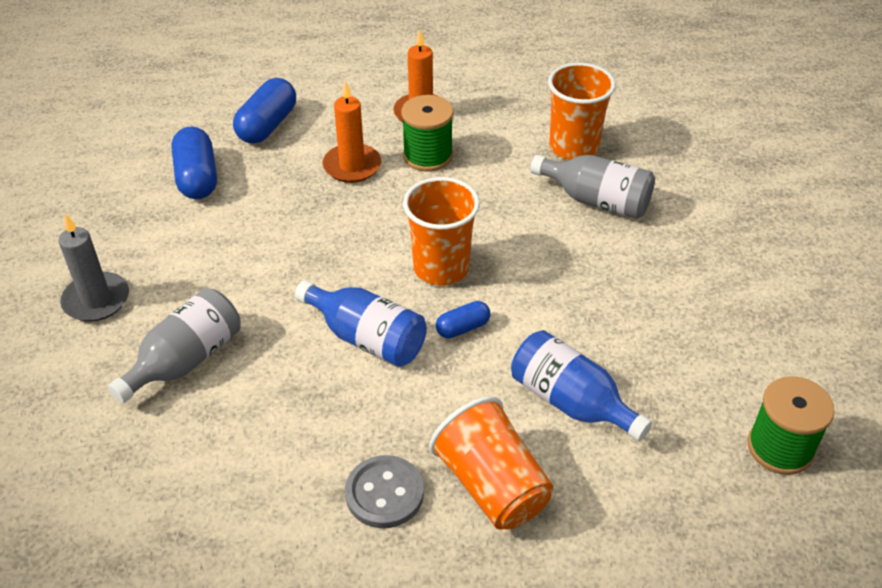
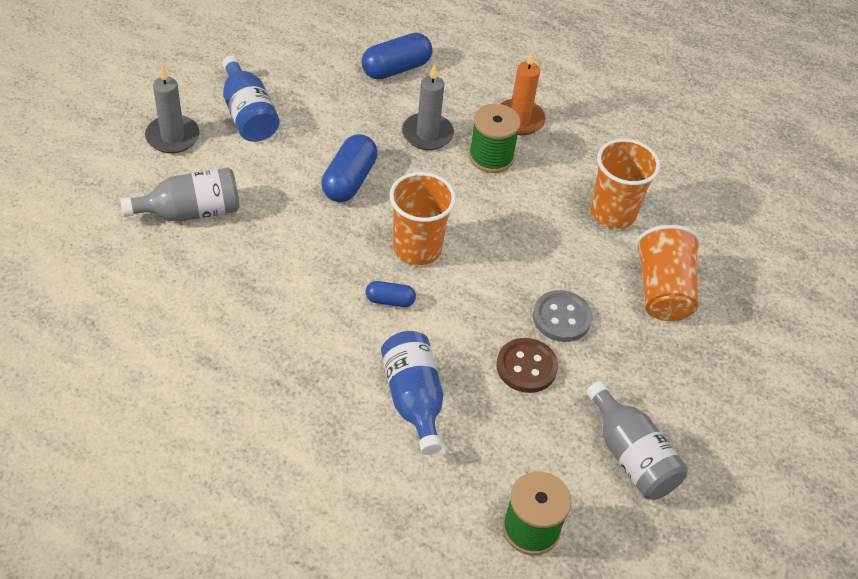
camera: 30 degrees right, 5 degrees up
(197, 178) = (312, 83): blue capsule -> blue capsule (349, 180)
(352, 166) = (427, 134): orange candle -> grey candle
(366, 338) = (318, 267): blue bottle -> blue bottle (248, 114)
(384, 493) = (232, 378): grey button -> grey button (561, 318)
(492, 485) = (304, 418): orange cup -> orange cup (662, 291)
(596, 200) = (586, 265): grey bottle -> grey bottle (630, 456)
(635, 312) = (526, 367): none -> brown button

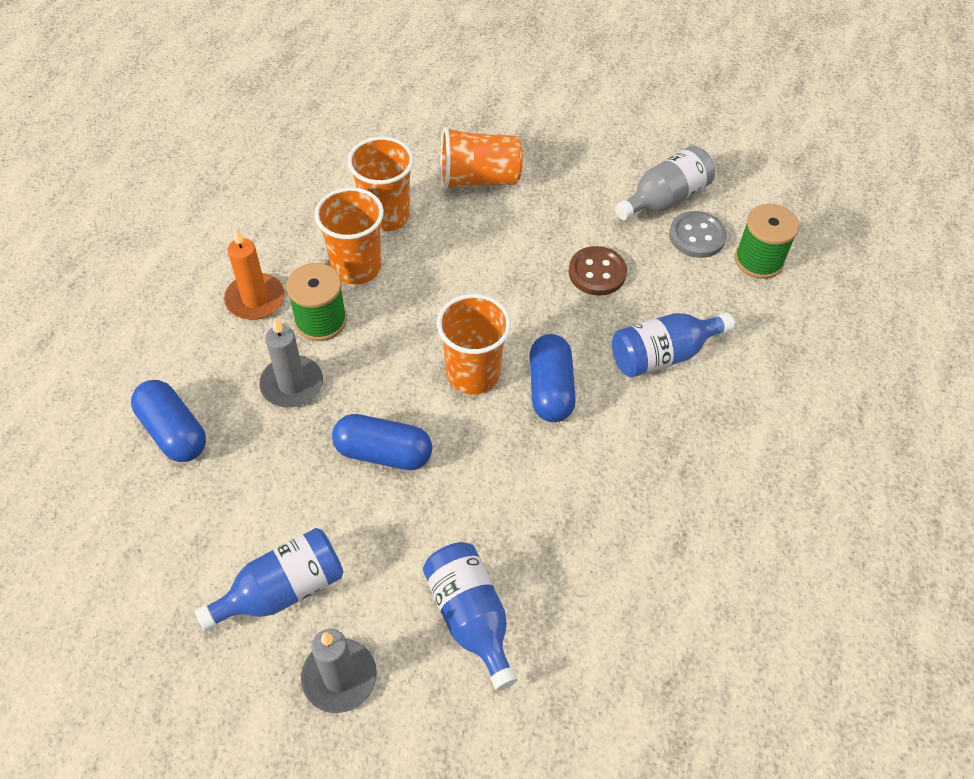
camera: 95 degrees left, 5 degrees up
(190, 212) = (470, 617): grey bottle -> blue bottle
(390, 300) = (550, 389): blue capsule -> blue capsule, size x1.79
(549, 185) = (356, 267): none -> orange cup
(561, 318) = (531, 250): grey button -> grey button (697, 236)

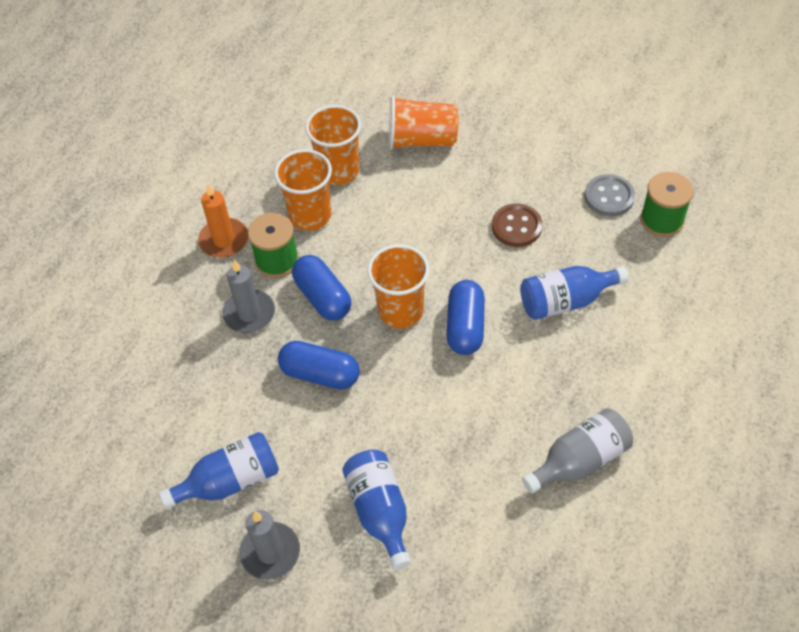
camera: 10 degrees right, 0 degrees up
(173, 432) = (151, 348): blue capsule -> blue capsule (323, 297)
(664, 199) = (584, 162): grey bottle -> grey bottle (579, 460)

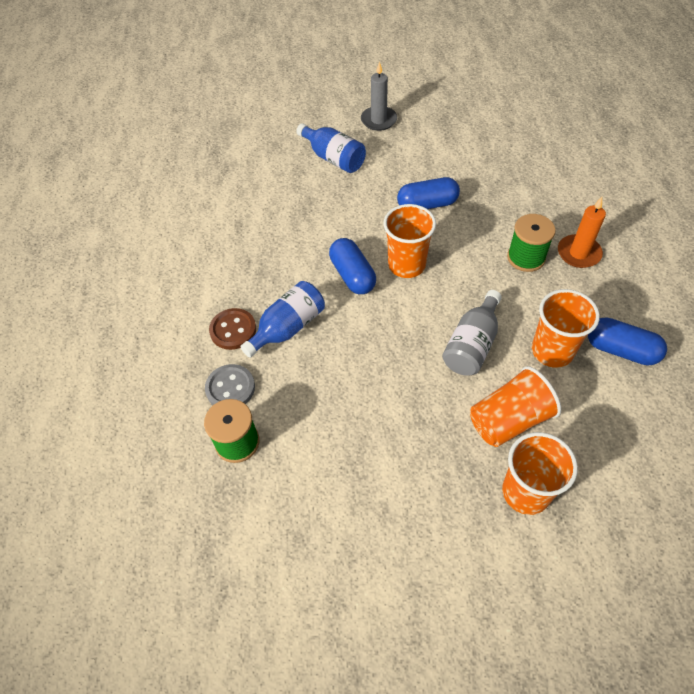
camera: 150 degrees right, 0 degrees up
(230, 481) = (429, 136): blue bottle -> none
(249, 313) = (508, 216): grey candle -> none
(310, 215) = (536, 302): orange cup -> orange cup (525, 492)
(323, 297) = (469, 249): blue capsule -> blue capsule (621, 350)
(516, 227) = (363, 372): brown button -> brown button (233, 330)
(579, 460) = (227, 230): grey bottle -> grey bottle (472, 344)
(609, 197) = (297, 444): grey button -> grey button (230, 388)

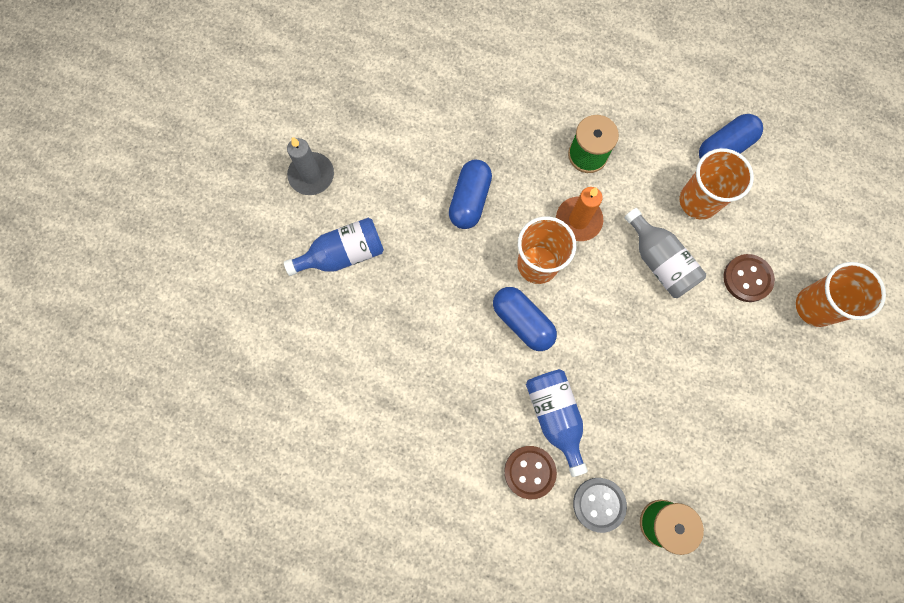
camera: 65 degrees left, 20 degrees up
(352, 275) = (522, 322): blue capsule -> blue capsule turned 45 degrees clockwise
(509, 420) = (747, 278): orange cup -> brown button
(578, 253) = (607, 108): orange candle -> orange candle (578, 220)

